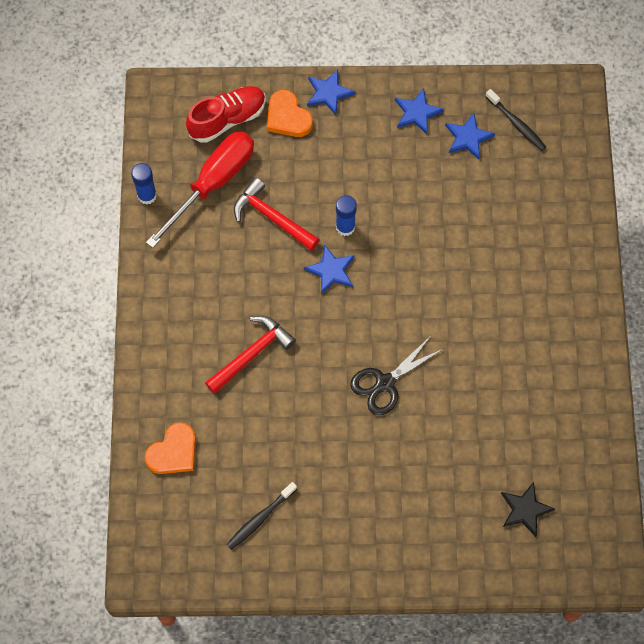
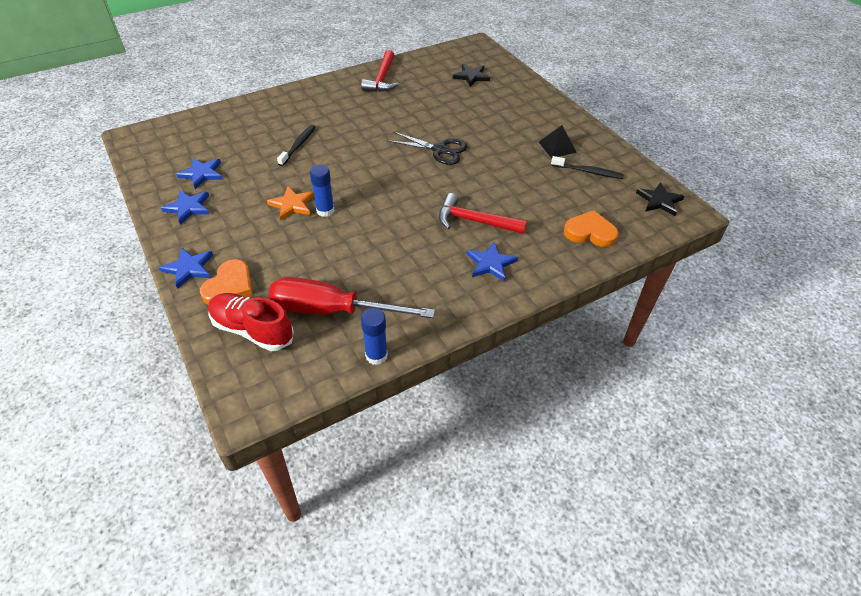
camera: 120 degrees left, 20 degrees down
(174, 558) = (659, 201): none -> black star
(271, 217) = (343, 256): red hammer -> red hammer (382, 79)
(321, 516) = (557, 147): none -> black pyramid
(331, 271) = (370, 205): blue star -> blue star (490, 263)
(371, 201) = (292, 205): none -> orange star
(516, 124) = (177, 154): black toothbrush -> black toothbrush (298, 145)

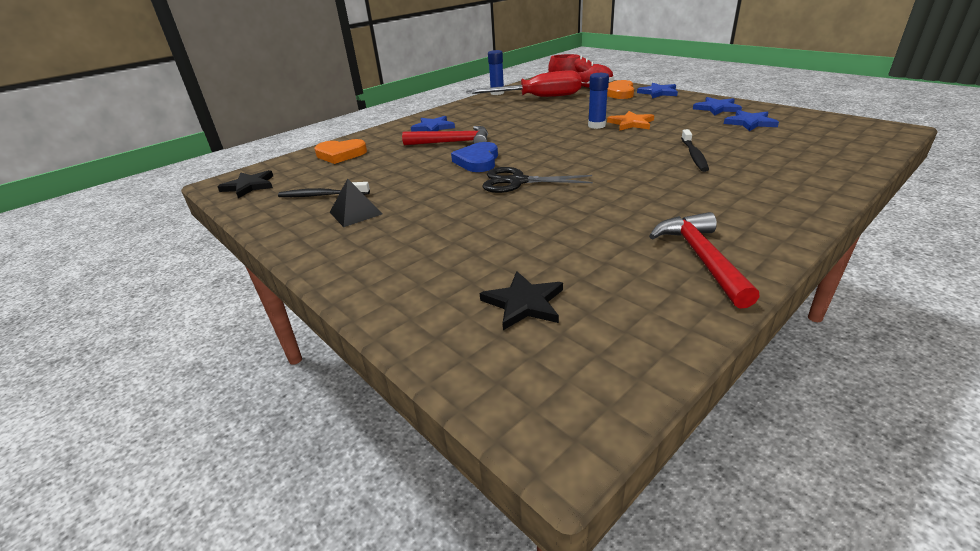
camera: 170 degrees right, 15 degrees down
(460, 183) = (478, 161): none -> blue heart

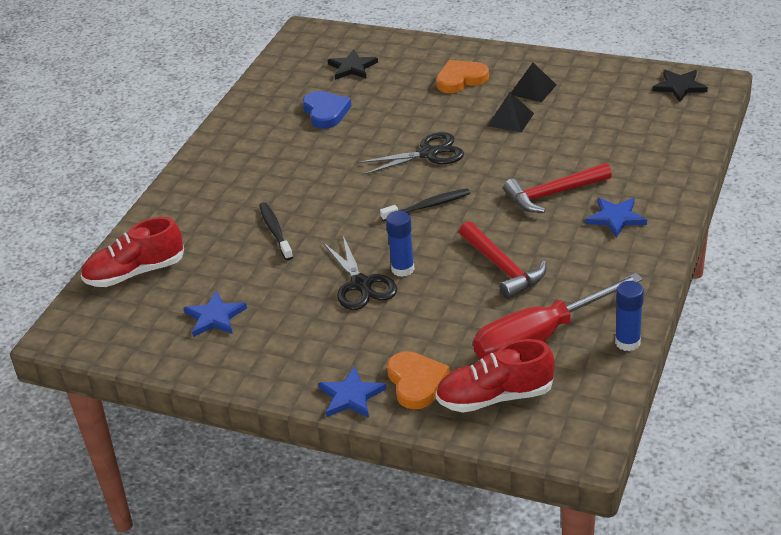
camera: 155 degrees right, 5 degrees up
(322, 195) = (590, 96): black toothbrush -> black toothbrush (428, 206)
(340, 154) = (659, 145): orange heart -> orange heart (461, 79)
(414, 192) = (510, 119): none -> black pyramid
(478, 161) = (492, 171): blue heart -> blue heart (325, 112)
(631, 123) = (361, 284): orange star -> black scissors
(701, 258) = (259, 119): red hammer -> red hammer (503, 268)
(717, 108) = (256, 352): blue star -> none
(836, 150) = (135, 273): none -> red shoe

